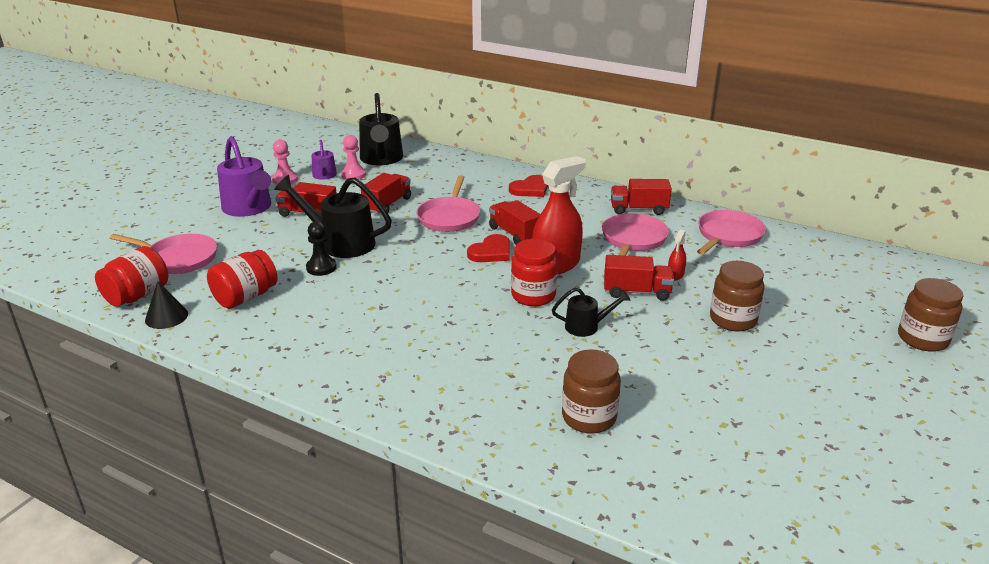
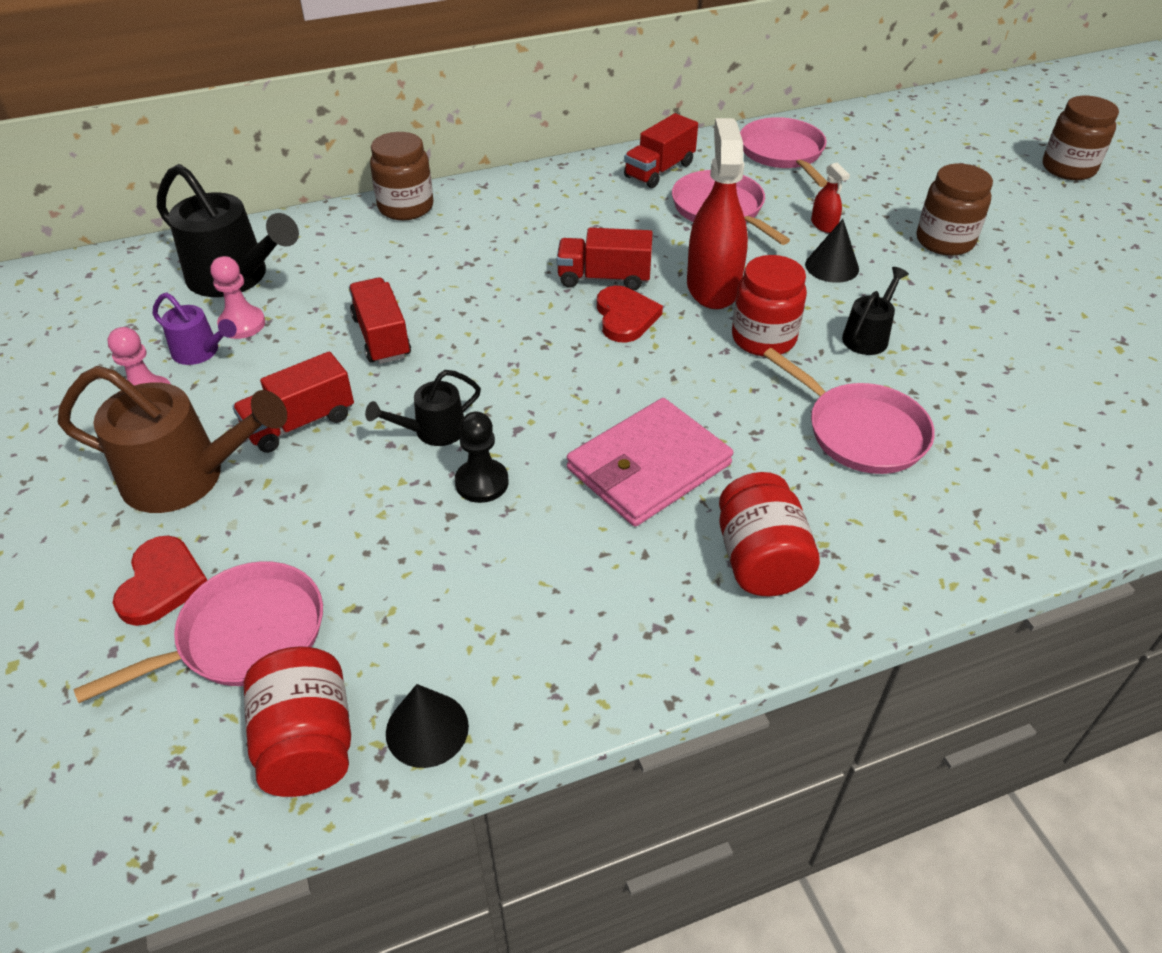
camera: 50 degrees left, 15 degrees up
(245, 297) = (473, 603): red jar -> red jar (760, 560)
(249, 208) = (188, 477): purple watering can -> brown watering can
(340, 243) = (432, 431): black watering can -> black watering can, size x0.53
(384, 303) = (649, 467): none -> pink wallet
(449, 217) = (492, 304): pink pan -> pink pan (861, 431)
(530, 189) = (508, 210): red heart -> red heart (162, 583)
(589, 417) = (1045, 428): brown jar -> brown jar (406, 207)
(636, 292) = (832, 266): red truck -> black cone

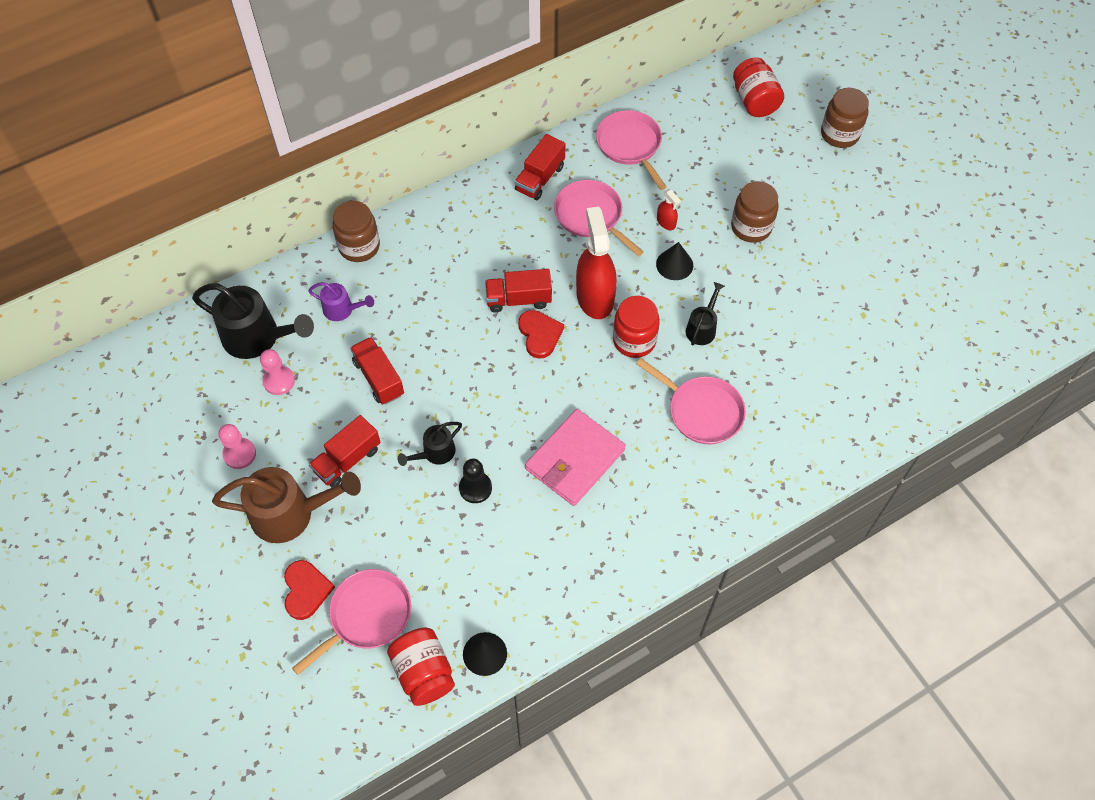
camera: 10 degrees left, 15 degrees up
(201, 352) = (260, 410): purple watering can -> purple watering can (342, 310)
(760, 560) = (649, 517): red jar -> red jar (754, 101)

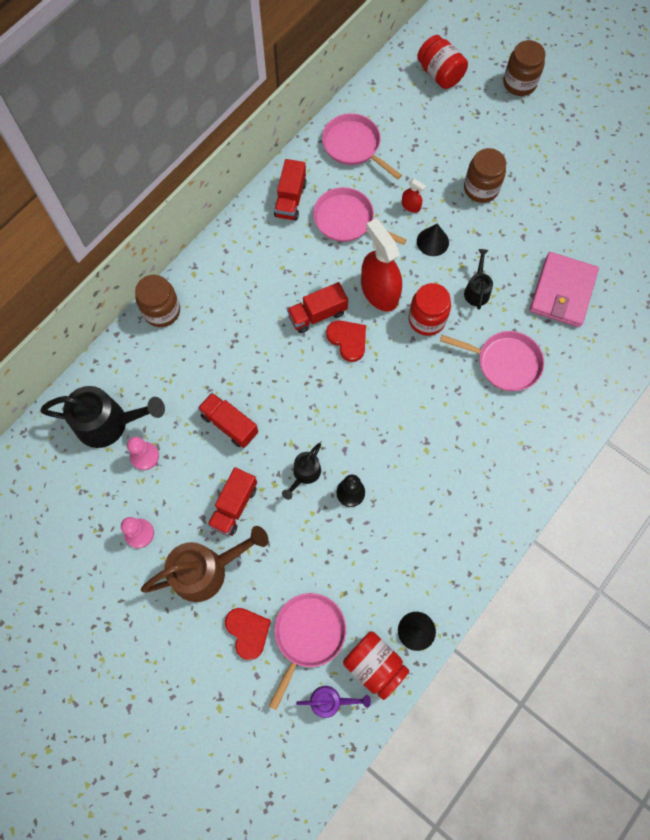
camera: 20 degrees left, 10 degrees up
(342, 310) = (172, 373): purple watering can -> purple watering can (331, 701)
(575, 459) = (421, 439): pink wallet -> pink wallet (562, 292)

